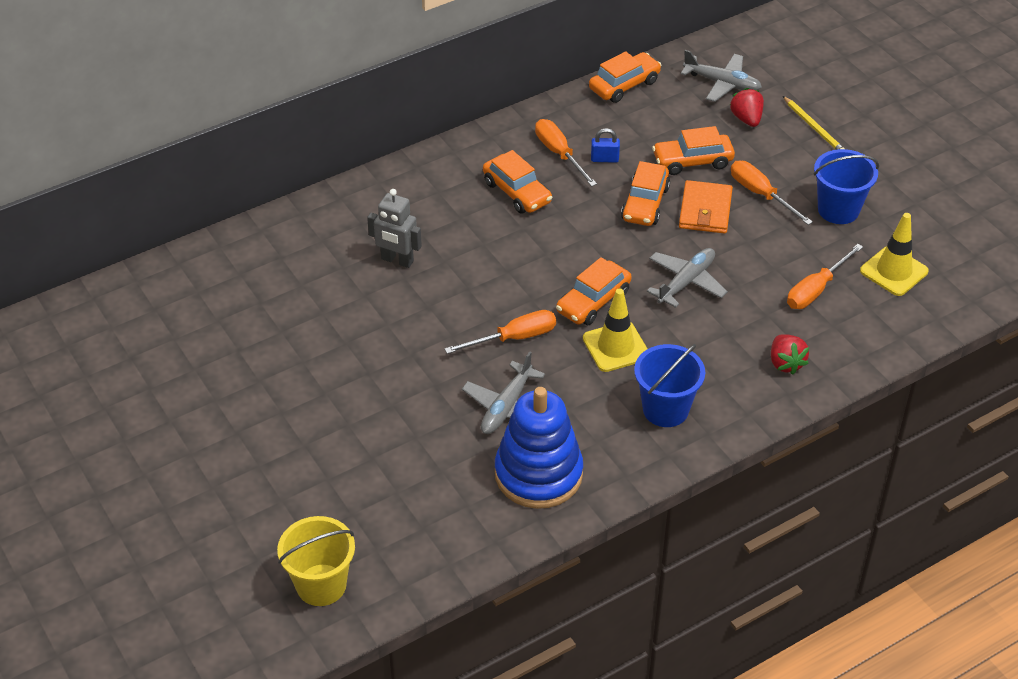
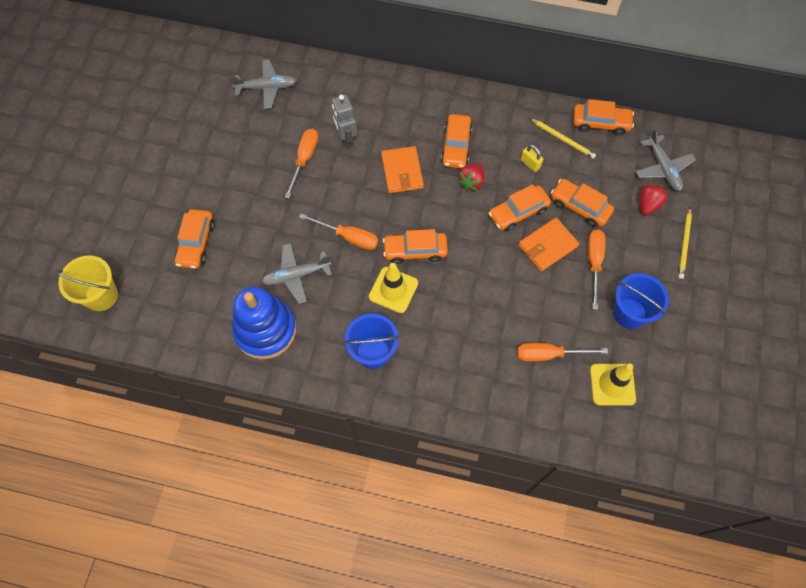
camera: 45 degrees right, 20 degrees up
(363, 460) = (196, 243): none -> orange car
(493, 248) = (402, 171): none -> orange wallet
(559, 154) = (508, 140): orange screwdriver -> orange screwdriver (304, 159)
(604, 159) = (530, 164): blue padlock -> yellow padlock
(608, 120) = (563, 139): none -> yellow pencil
(686, 282) = (480, 283): grey plane -> grey plane (266, 88)
(785, 363) = (472, 385): red strawberry -> red strawberry (471, 182)

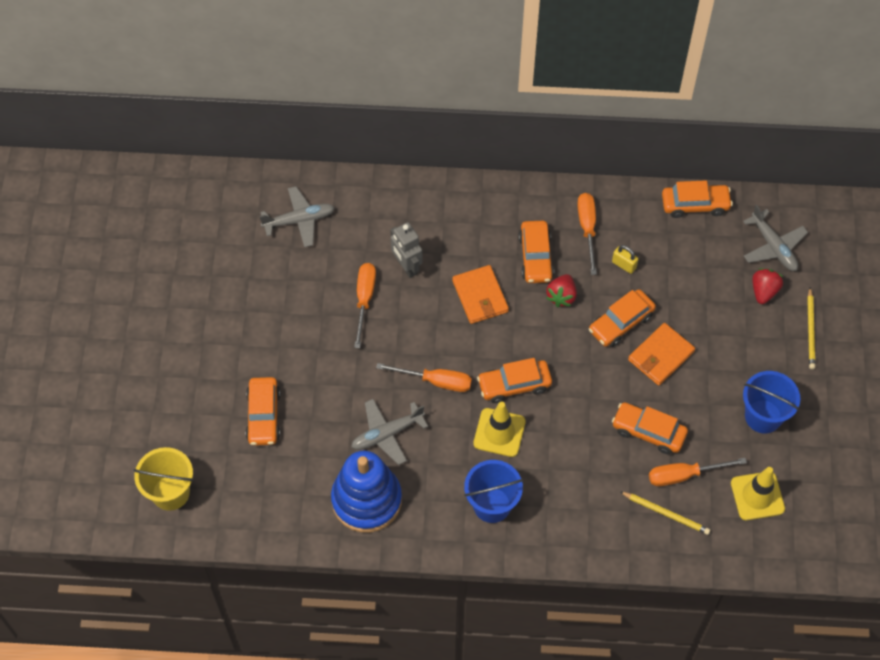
camera: 10 degrees left, 5 degrees down
(563, 139) = (655, 230): yellow pencil -> yellow pencil (666, 513)
(579, 207) = (688, 306): orange car -> orange car (648, 432)
(594, 263) = (715, 367): orange screwdriver -> orange screwdriver (587, 228)

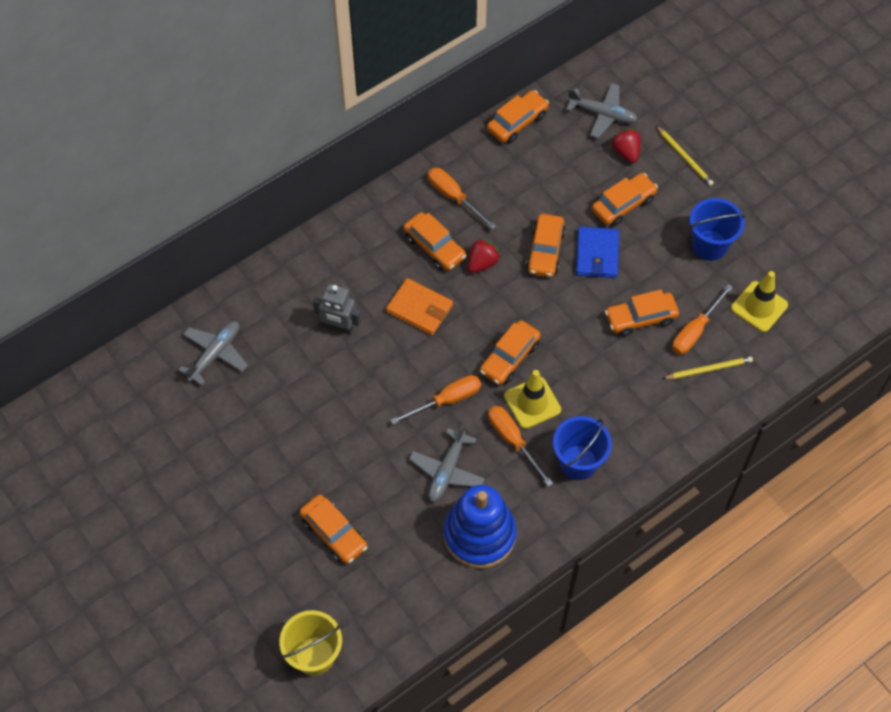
camera: 40 degrees left, 0 degrees up
(364, 299) = (329, 378): orange screwdriver -> orange screwdriver (513, 440)
(561, 296) = (482, 263): red strawberry -> red strawberry turned 120 degrees counterclockwise
(624, 265) = (507, 205): yellow padlock -> none
(661, 356) = (597, 254): orange wallet -> blue wallet
(721, 332) = (623, 204): none -> orange car

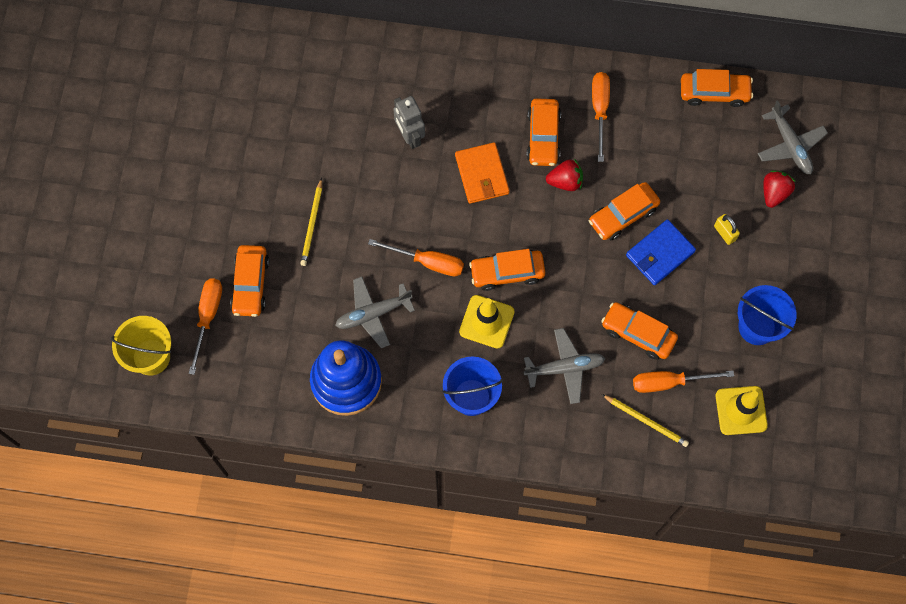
camera: 45 degrees right, 10 degrees up
(215, 354) = (305, 77): grey plane -> grey plane (565, 368)
(513, 440) = (442, 336): orange screwdriver -> orange screwdriver (208, 317)
(623, 204) = (724, 233): orange car -> yellow padlock
(684, 157) = (817, 239): yellow pencil -> yellow pencil (312, 224)

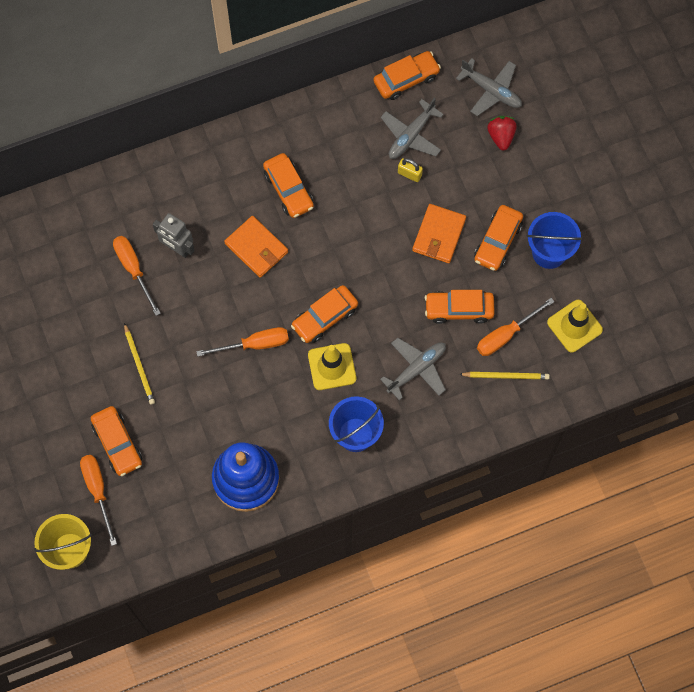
camera: 30 degrees left, 0 degrees up
(373, 314) = (234, 412): grey plane -> grey plane (411, 135)
(565, 181) = (328, 217): red strawberry -> none
(600, 110) = (322, 142): orange screwdriver -> orange screwdriver (133, 269)
(623, 215) = (391, 219): orange car -> orange car (497, 241)
(660, 254) = (439, 235): blue wallet -> orange wallet
(724, 233) = (480, 190): yellow padlock -> yellow padlock (409, 174)

